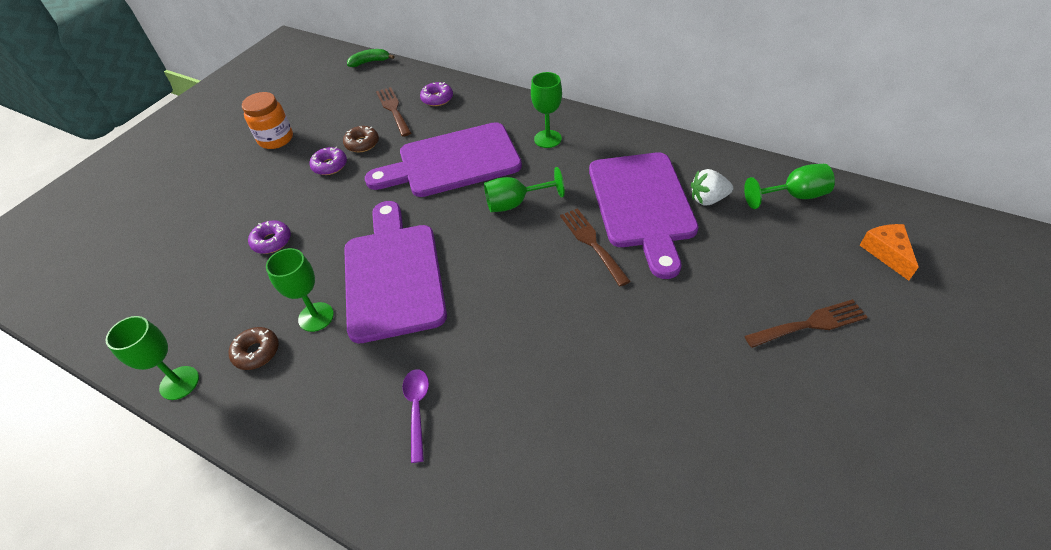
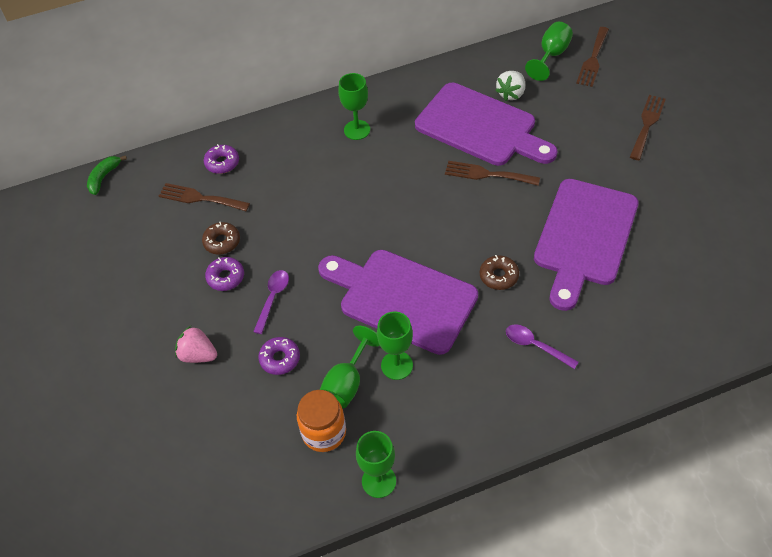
camera: 50 degrees left, 5 degrees up
(245, 197) = (198, 355): none -> pink strawberry
(256, 352) = (396, 418): brown donut -> brown donut (498, 276)
(276, 139) = (138, 298): orange jar -> orange jar (324, 432)
(329, 201) = (273, 298): none -> purple spoon
(452, 162) = (316, 198): purple cutting board -> purple cutting board (584, 237)
(515, 203) = (405, 190): green goblet -> green goblet (347, 383)
(834, 227) = (593, 59): none -> brown fork
(886, 253) = (632, 55): orange cheese -> none

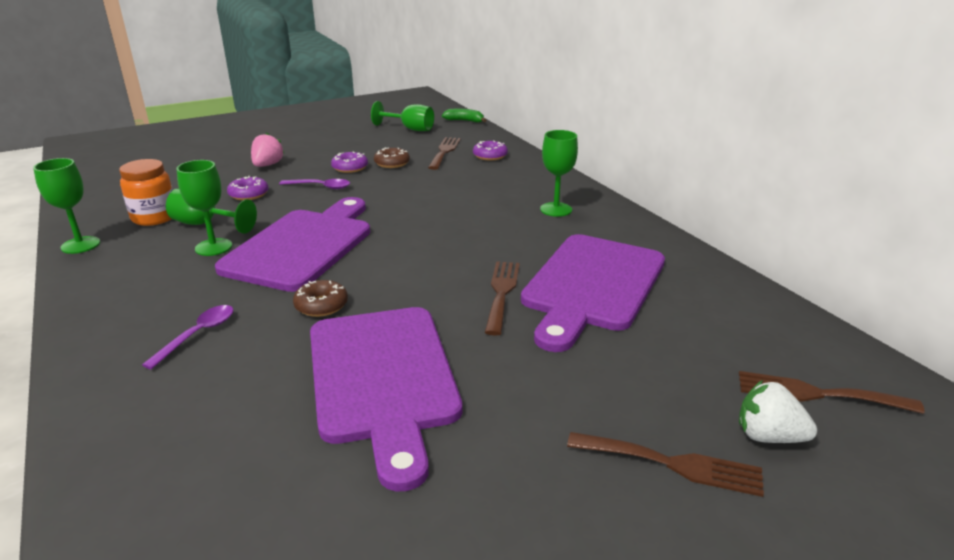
camera: 80 degrees right, 25 degrees down
(511, 94) = (674, 308): white strawberry -> white strawberry (768, 436)
(551, 55) = (792, 346): green goblet -> green goblet (410, 129)
(584, 237) = (382, 379): purple cutting board -> purple cutting board turned 120 degrees counterclockwise

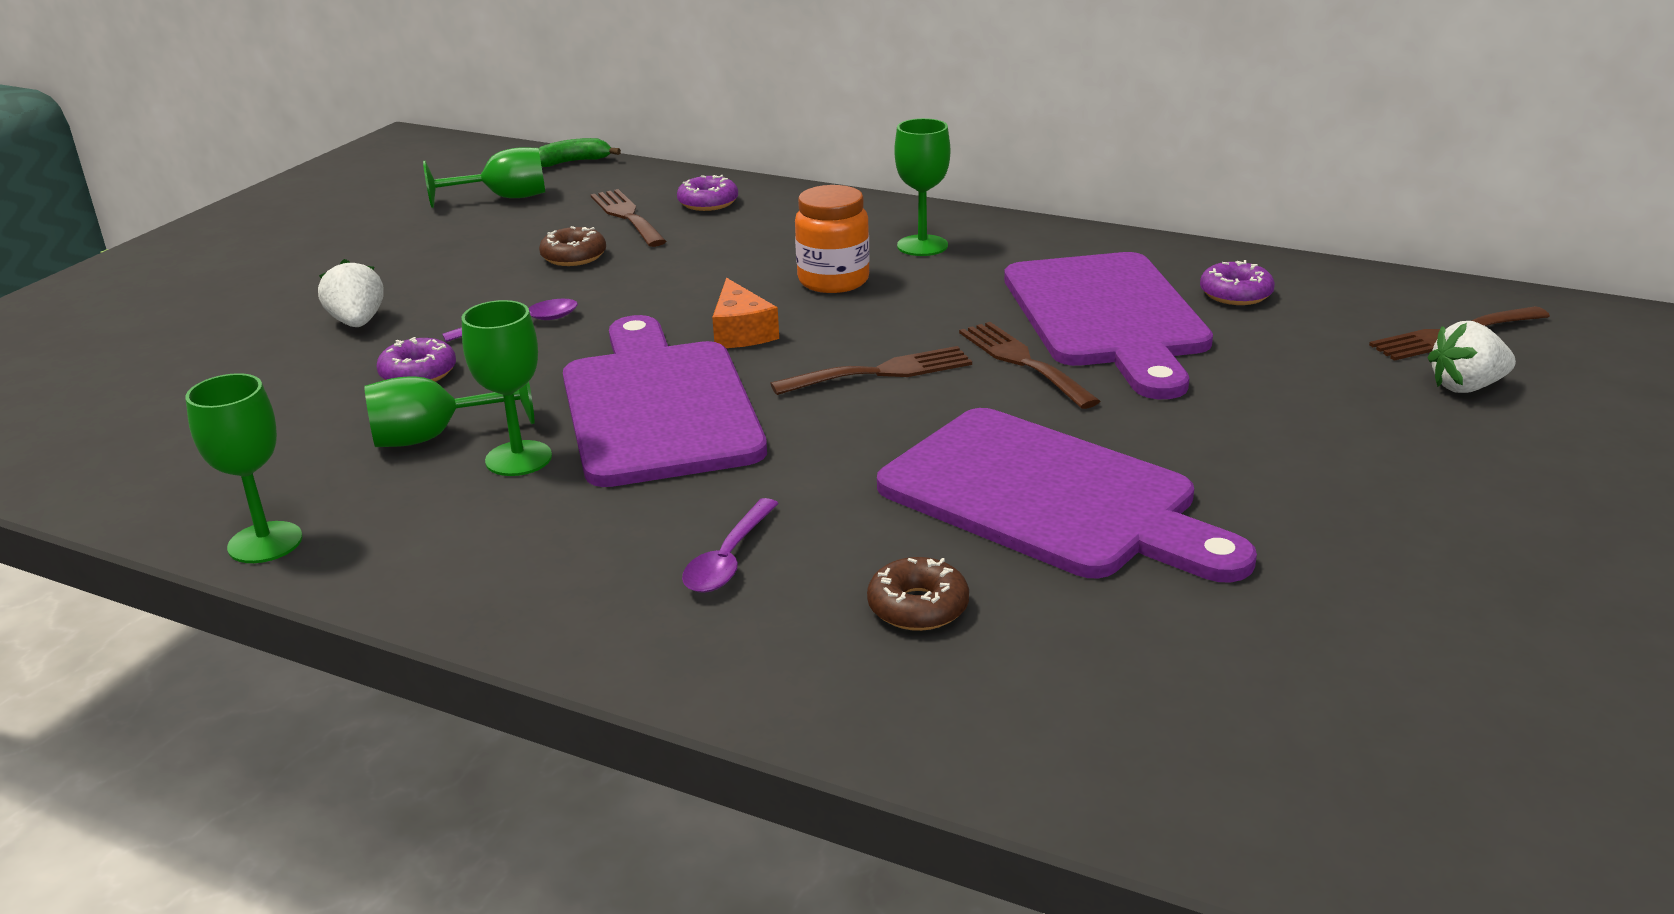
camera: 35 degrees left, 0 degrees up
(154, 217) = (316, 460): orange jar -> orange jar (833, 281)
(198, 335) = (729, 559): purple spoon -> purple spoon turned 150 degrees counterclockwise
(267, 165) = (357, 322): pink strawberry -> white strawberry
(321, 305) = (829, 461): brown donut -> brown donut (918, 607)
(350, 168) = (516, 283): purple donut -> purple donut (1235, 294)
(397, 223) = (741, 332): none -> orange cheese
(672, 464) = (1428, 443): brown fork -> brown fork (881, 372)

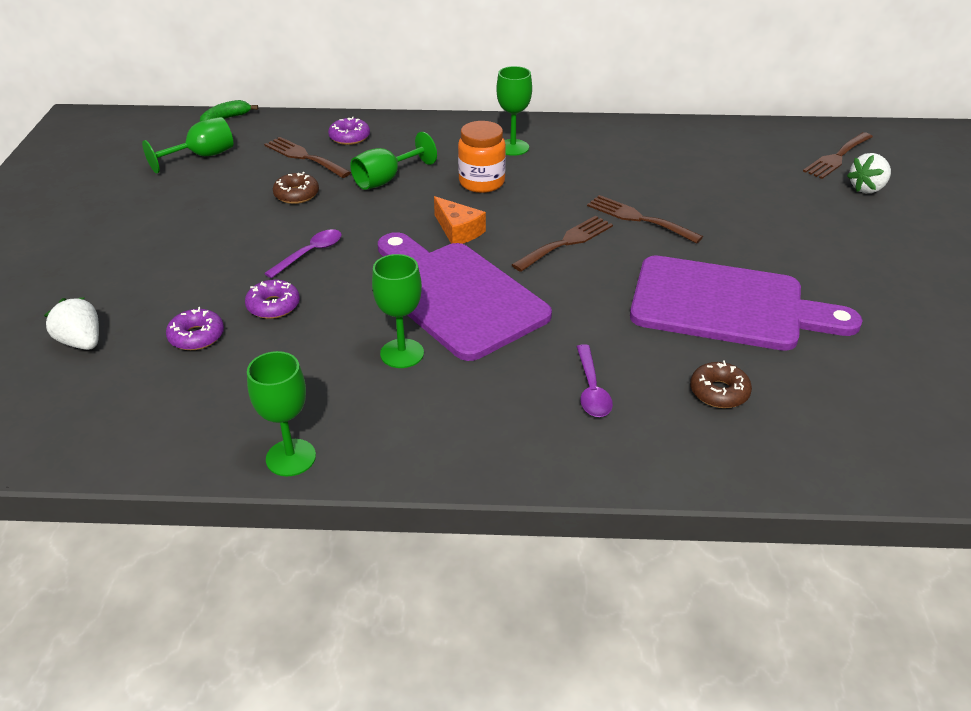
camera: 25 degrees left, 10 degrees up
(357, 322) = (190, 276): white strawberry -> white strawberry (81, 342)
(434, 436) = (330, 351): green goblet -> green goblet (386, 179)
(1107, 317) = (658, 179): purple cutting board -> none
(1235, 294) = (712, 150): purple donut -> purple donut (196, 336)

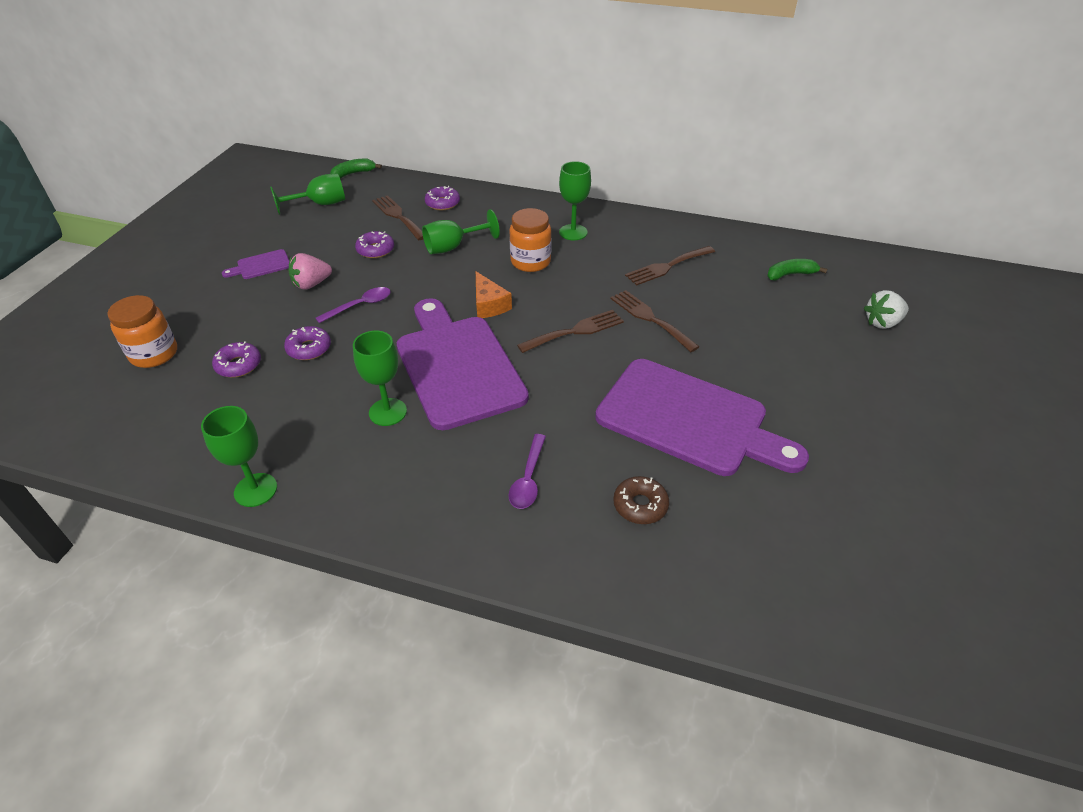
camera: 15 degrees right, 5 degrees up
(81, 342) = (154, 354): white strawberry -> orange jar
(164, 230) = (261, 265): none -> purple cutting board
(239, 240) = (311, 284): none -> pink strawberry
(296, 194) = (375, 250): brown donut -> purple donut
(758, 157) = (790, 274): none -> green banana
(837, 157) = (867, 286): brown fork -> brown fork (667, 267)

